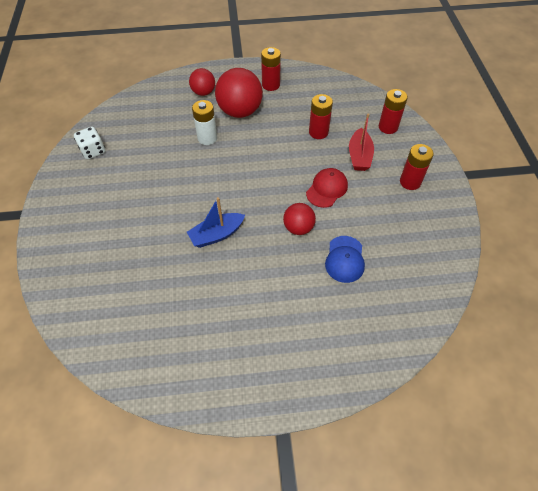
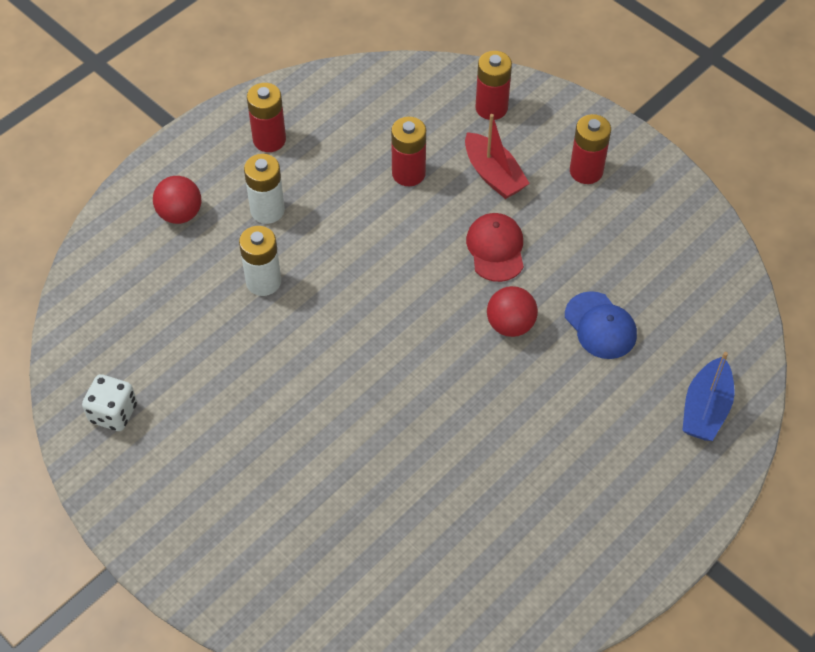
camera: 40 degrees left, 0 degrees up
(216, 234) = (419, 405): blue boat -> blue boat (705, 409)
(240, 111) = (267, 210): red ball -> white battery

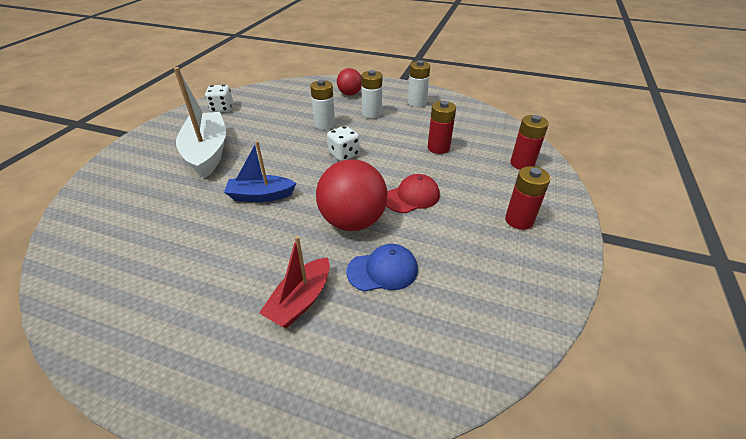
camera: 65 degrees right, 15 degrees down
(258, 455) = (207, 153): none -> white boat
(269, 140) = (417, 103): red battery -> white battery
(362, 285) = (344, 154): none -> white dice
(493, 175) = (471, 179): red boat -> red boat (300, 300)
(510, 325) = (353, 221): red ball -> red ball, size x1.74
(600, 326) = (382, 270): blue cap -> blue cap turned 135 degrees counterclockwise
(705, 409) = (334, 377): blue boat -> blue boat (261, 196)

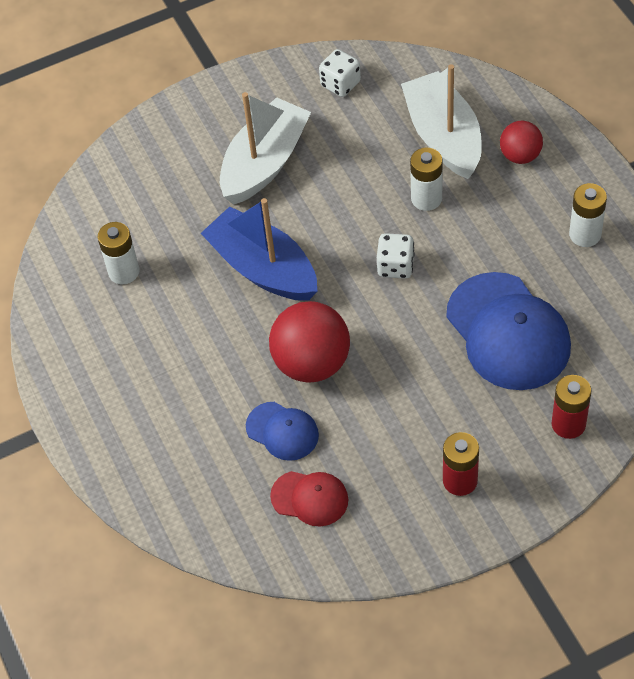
camera: 50 degrees right, 15 degrees up
(261, 196) = (263, 268): blue boat -> blue boat, size x1.66
(300, 300) = (198, 407): red boat -> none
(304, 103) = (443, 136): none -> white boat
(371, 114) = (502, 216): white battery -> white battery (124, 271)
(412, 197) = (396, 376): red cap -> red cap (310, 498)
(438, 148) = (508, 332): red battery -> blue cap

